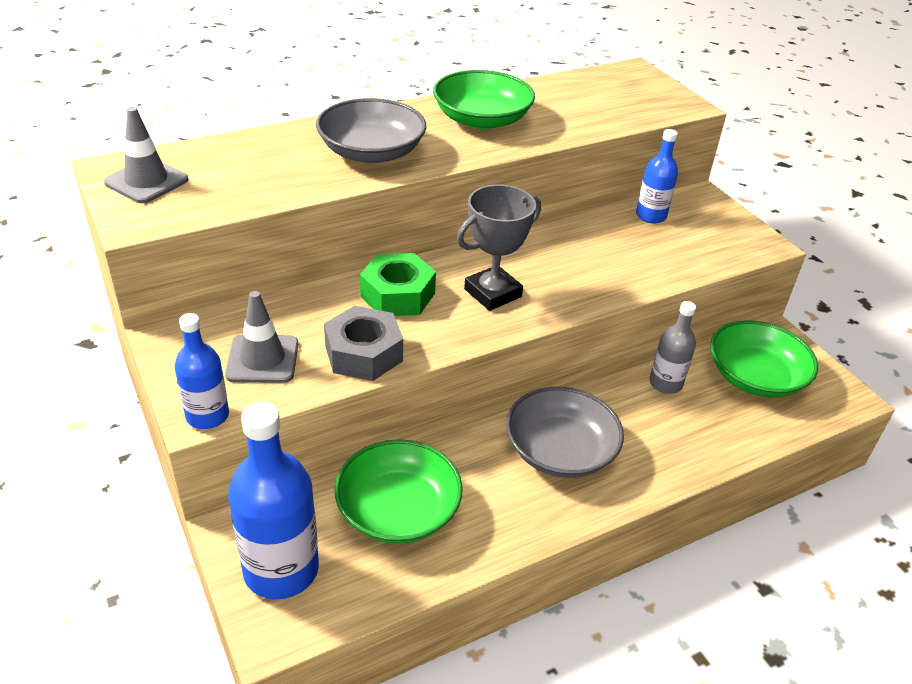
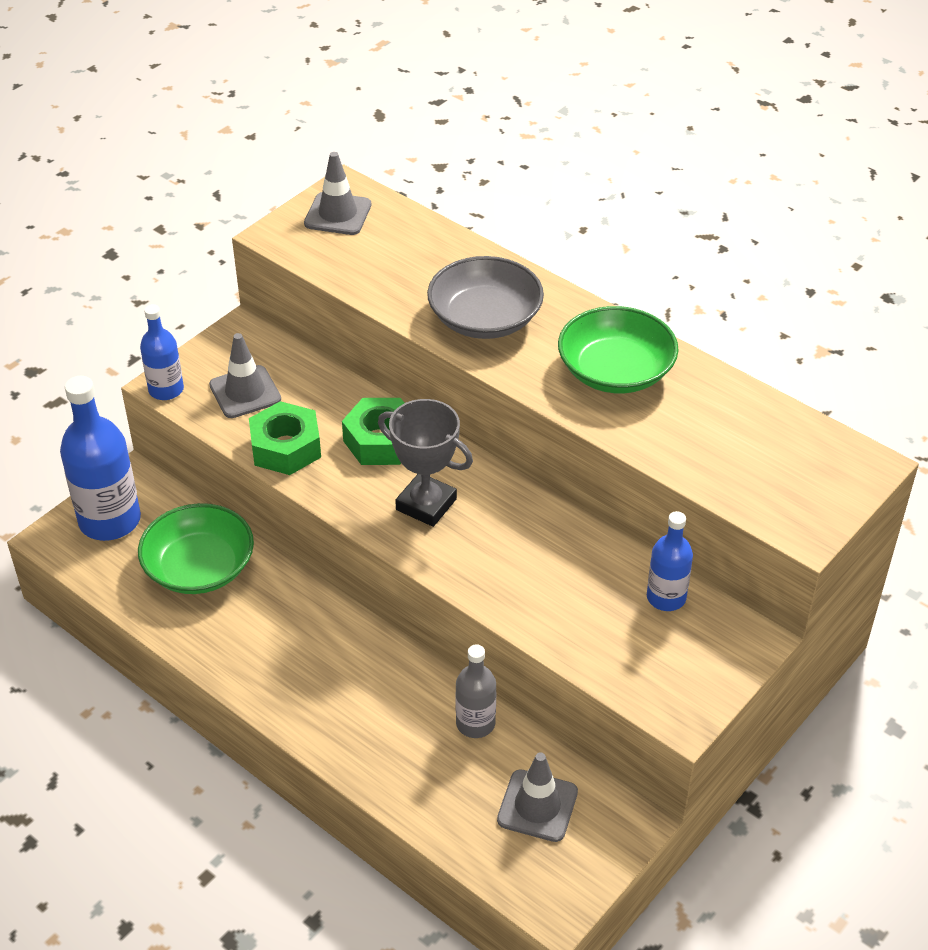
camera: 70 degrees right, 5 degrees up
(363, 353) = (286, 447): grey nut -> green nut
(560, 450) = (326, 658): grey bowl -> none
(755, 377) = (537, 806): green bowl -> grey traffic cone

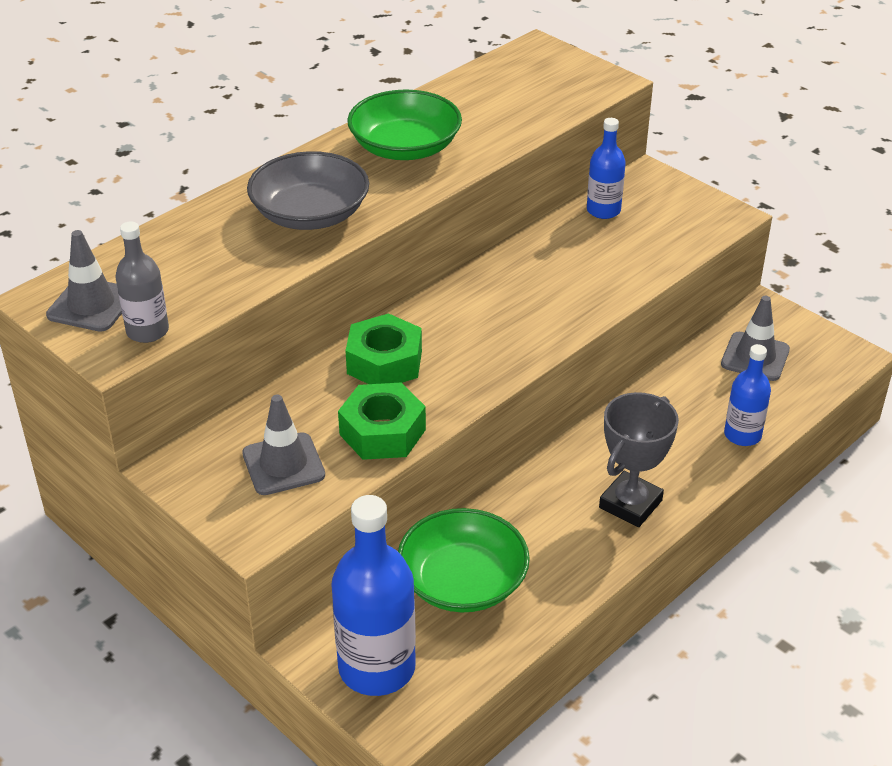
camera: 85 degrees left, 5 degrees down
(166, 390) = (262, 534): blue bottle -> blue bottle (742, 435)
(426, 504) = (480, 336): grey trophy -> grey trophy (630, 504)
(475, 723) = (670, 386): grey bottle -> grey bottle (147, 331)

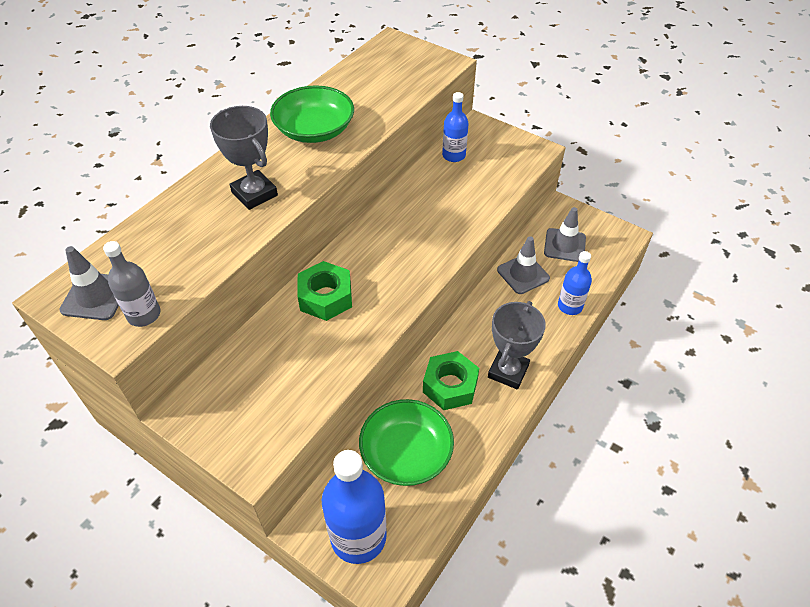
camera: 10 degrees left, 10 degrees up
(283, 464) = (266, 396): grey traffic cone -> grey traffic cone (523, 274)
(310, 214) = (254, 194): grey bowl -> grey trophy
(382, 432) = (335, 357): green nut -> green nut (450, 386)

